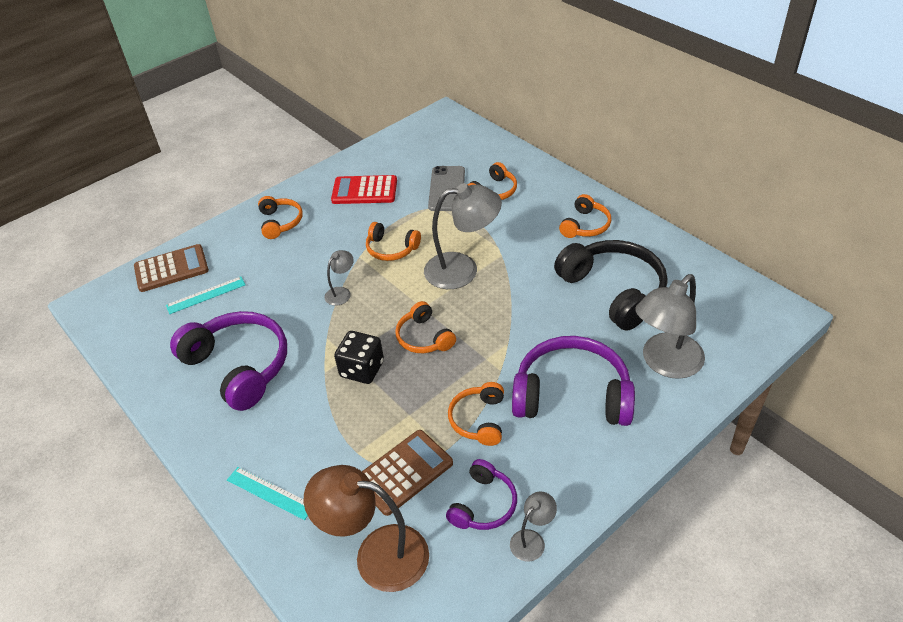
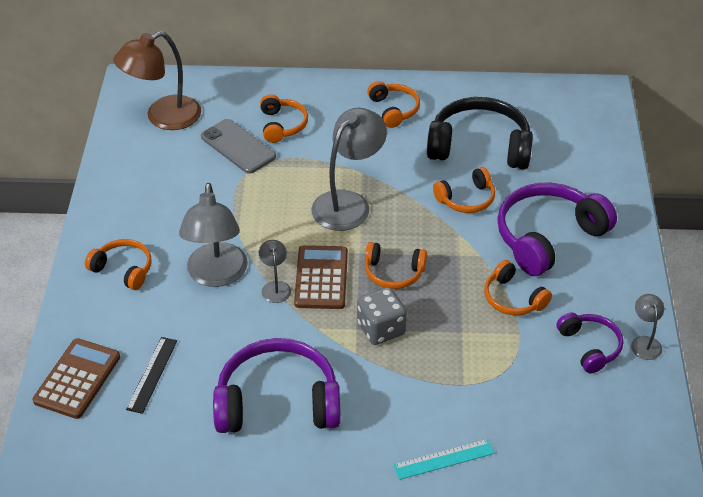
camera: 50 degrees left, 0 degrees up
(206, 295) = (152, 374): turquoise ruler -> black ruler
(362, 369) = (381, 329): black dice -> grey dice
(364, 191) = (163, 193): red calculator -> none
(377, 554) = (570, 430): brown lamp -> brown lamp (163, 117)
(391, 249) = (264, 225): orange headphones -> orange headphones (466, 199)
(404, 472) = (514, 370): brown calculator -> brown calculator (321, 278)
(665, 363) = (576, 175): grey lamp -> grey lamp (216, 275)

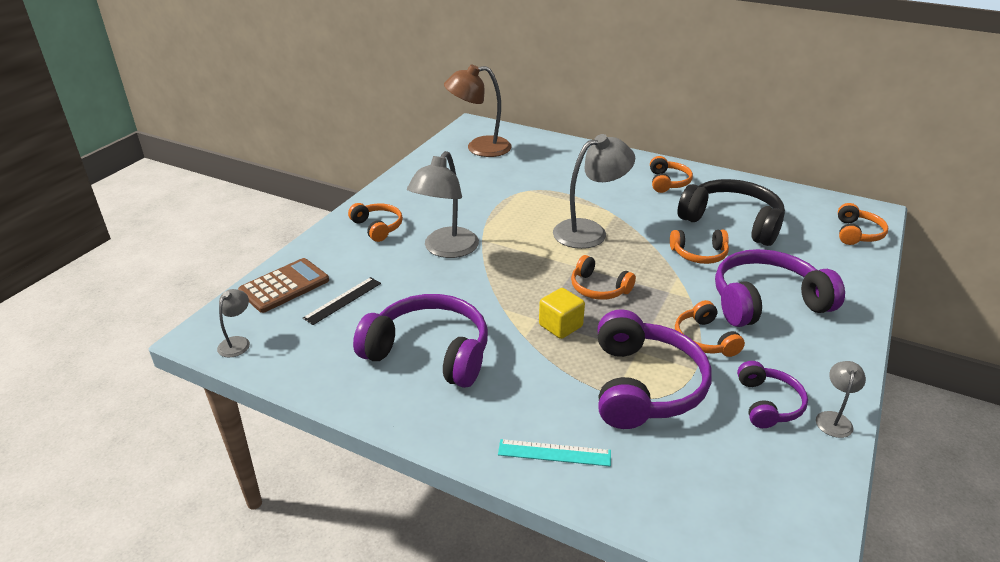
camera: 25 degrees right, 10 degrees down
(238, 147) = (523, 176): grey phone -> none
(275, 287) = (488, 270): grey lamp -> grey lamp (237, 342)
(282, 125) = (567, 171): orange headphones -> orange headphones (857, 233)
(321, 278) = (531, 274): brown calculator -> none
(381, 329) = (560, 326): grey dice -> yellow cube
(484, 366) = (644, 385): none -> purple headphones

